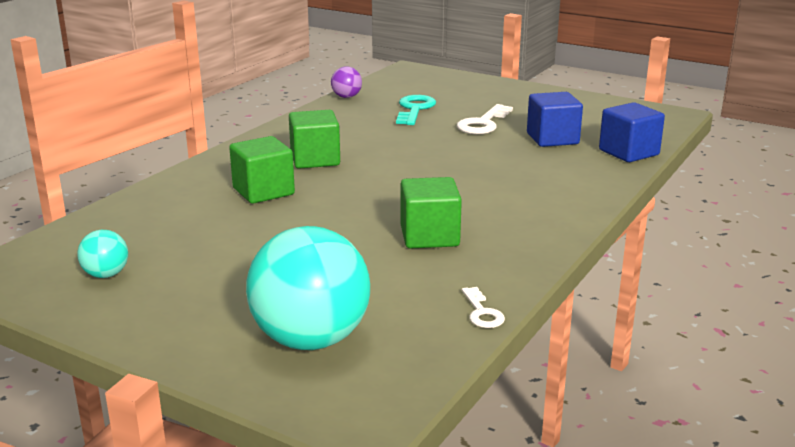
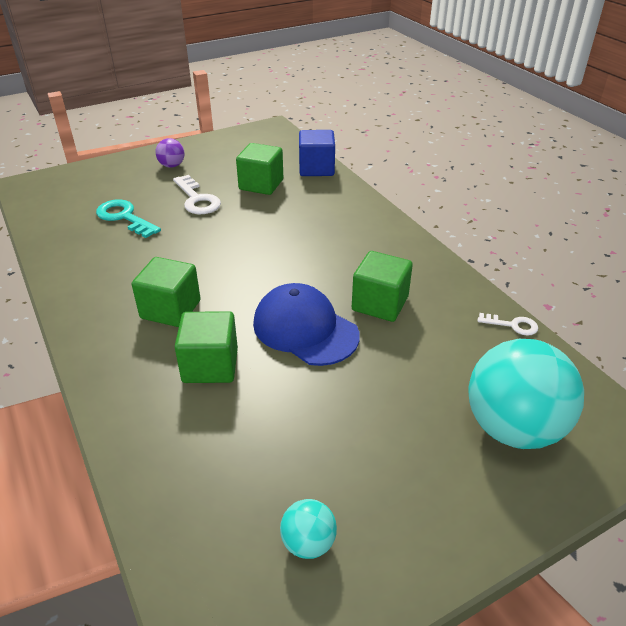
camera: 60 degrees left, 15 degrees up
(346, 97) = (43, 240): purple ball -> purple ball (172, 165)
(350, 214) = (305, 329): none -> blue cap
(552, 139) = (261, 184): blue cube -> green cube

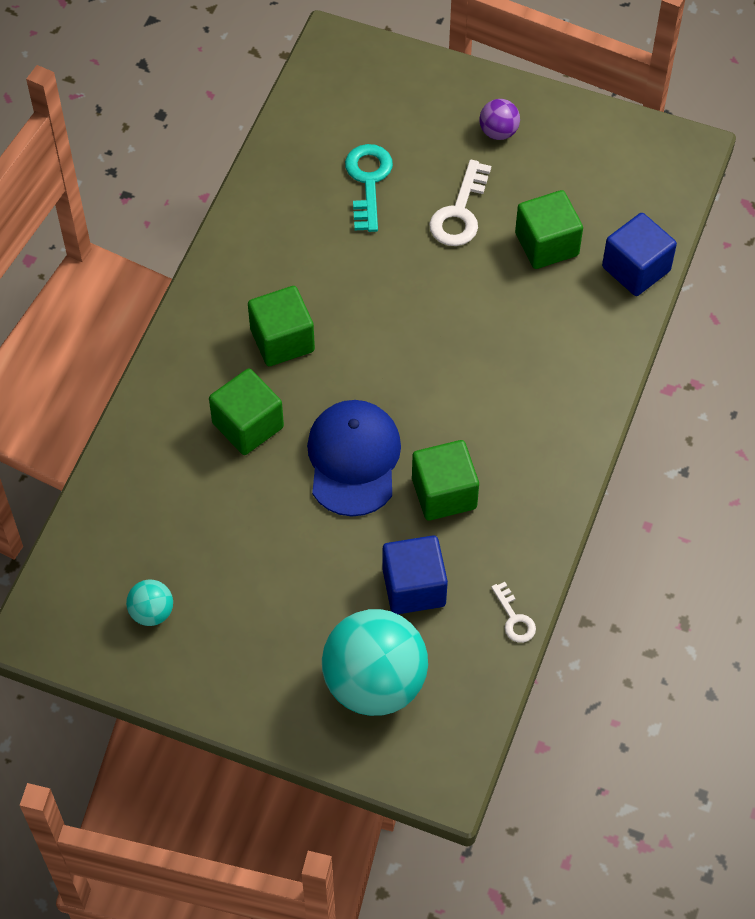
camera: 50 degrees right, 20 degrees up
(442, 358) = (414, 587): none -> blue cube

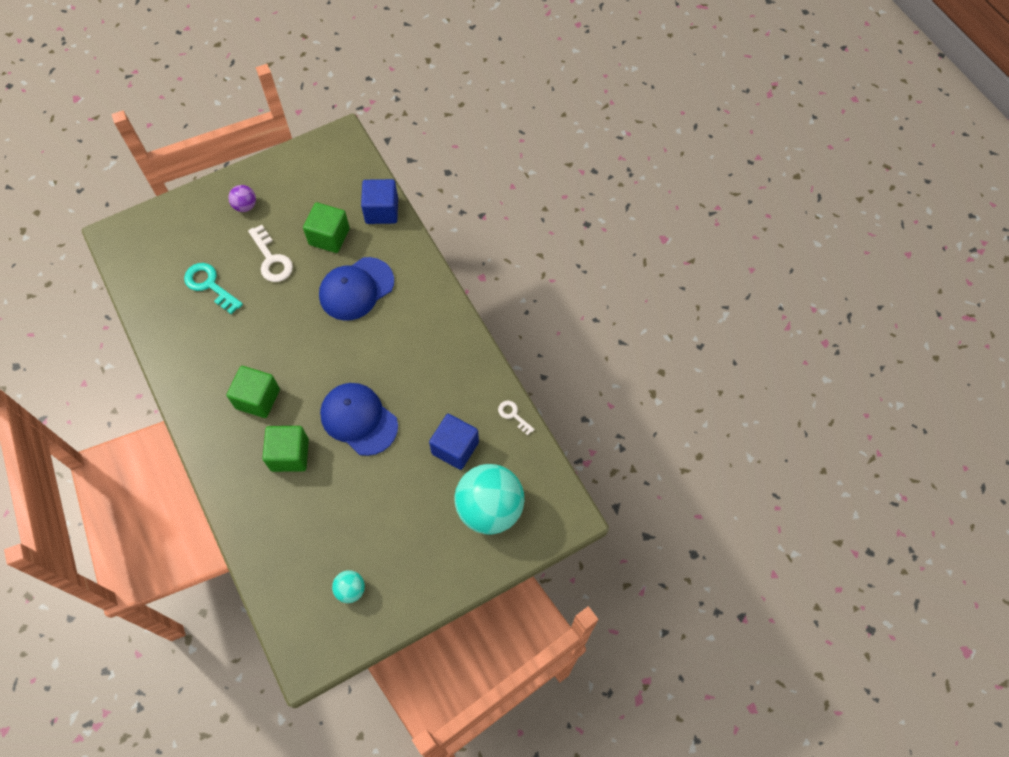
camera: 50 degrees left, 5 degrees up
(444, 493) = (417, 392): green cube -> none
(509, 325) = (356, 289): none -> blue cap
(514, 618) = (513, 415): white key -> white key turned 150 degrees counterclockwise

